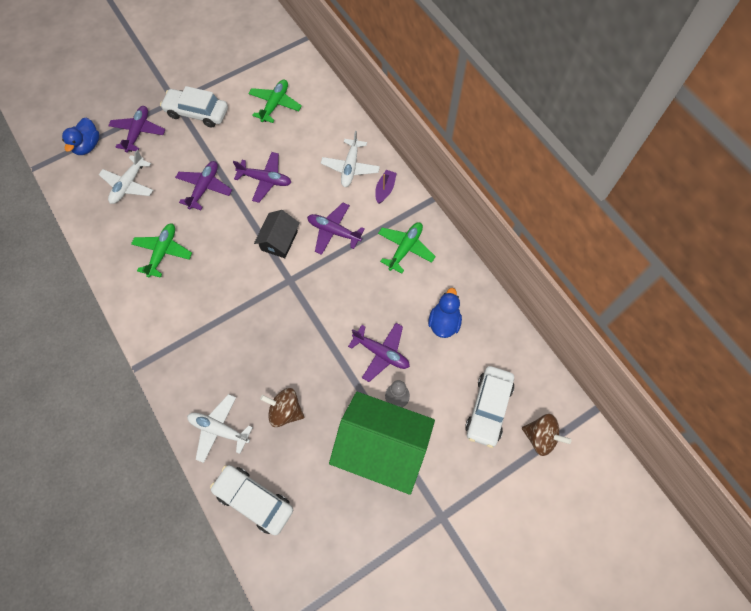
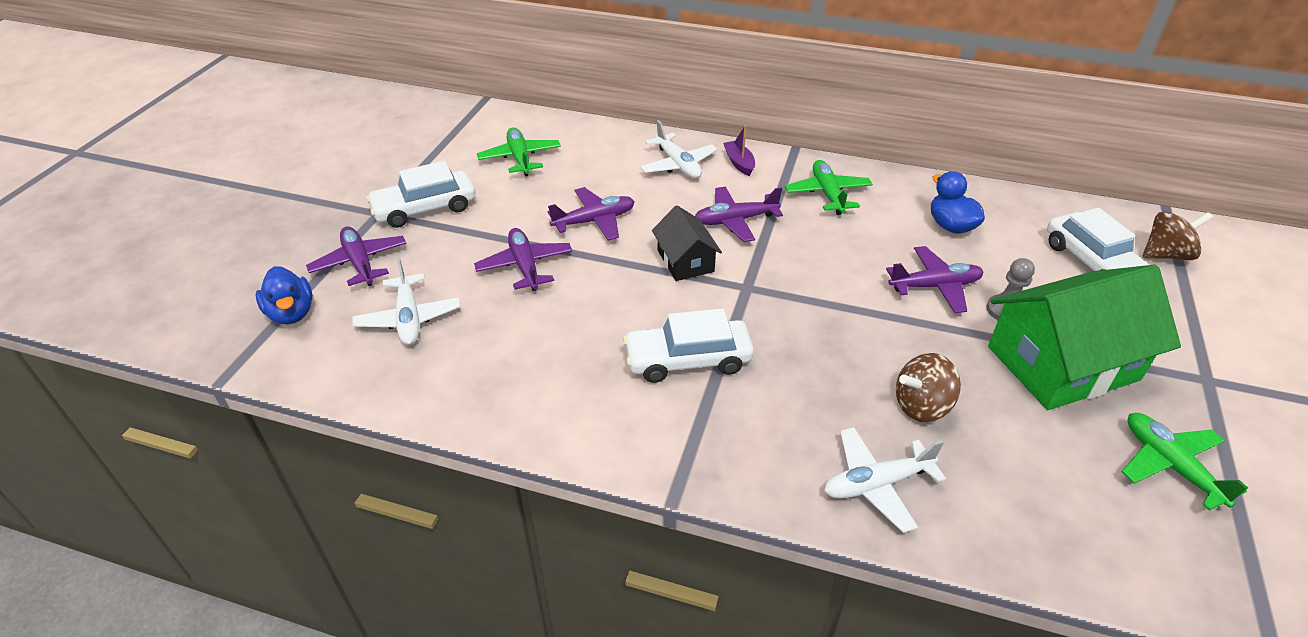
camera: 40 degrees left, 25 degrees down
(163, 252) = (549, 355): green plane -> green plane (1170, 465)
(254, 500) = (1026, 525): white car -> white car (688, 360)

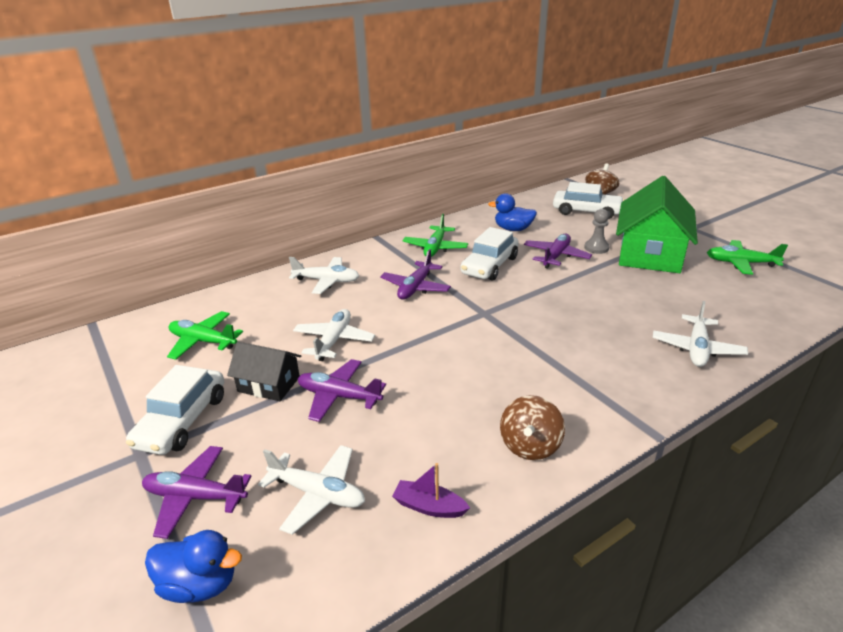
camera: 50 degrees left, 10 degrees down
(594, 221) = (334, 341): purple plane -> white plane
(685, 261) = (430, 323): black house -> black house (269, 384)
(688, 360) = (528, 367): white car -> white car (489, 265)
(739, 163) = (361, 260): purple boat -> purple boat (429, 506)
(827, 194) = (435, 248): green plane -> green plane turned 105 degrees counterclockwise
(921, 406) = (646, 305): brown spinning top -> brown spinning top (530, 446)

